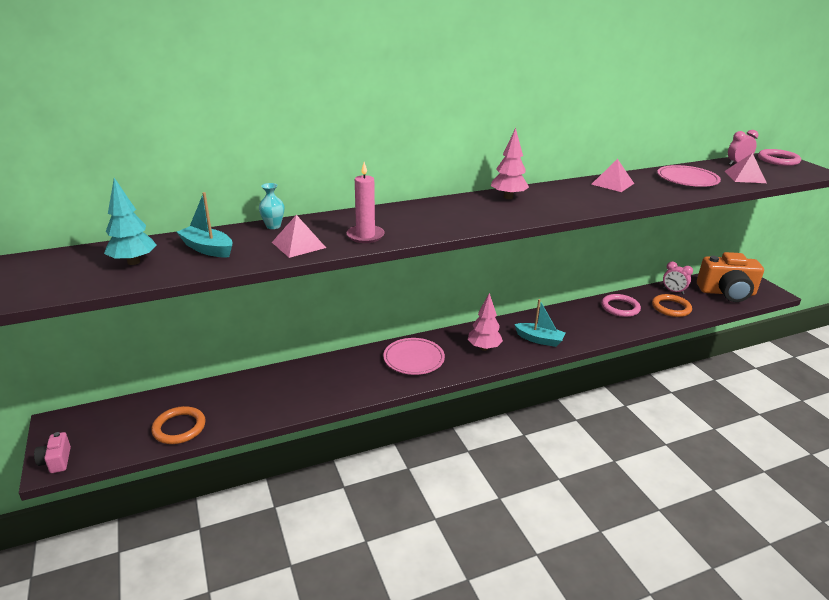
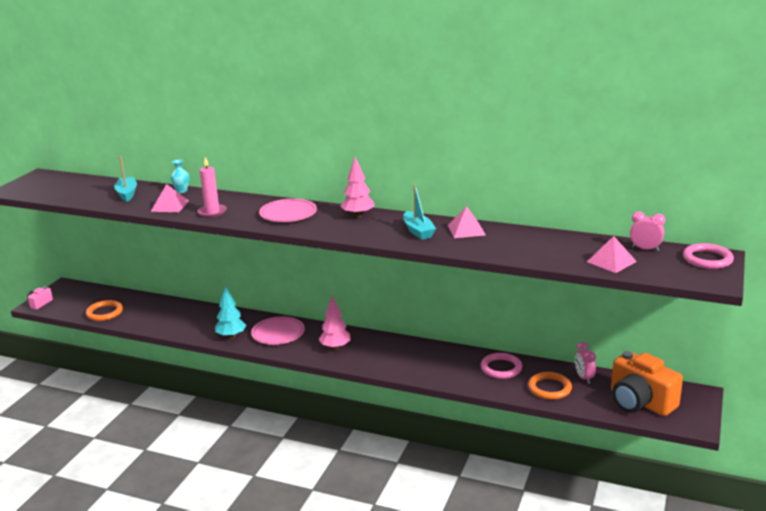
camera: 45 degrees right, 5 degrees down
(134, 262) = (86, 190): turquoise tree -> turquoise tree (231, 336)
(539, 339) = (385, 360): turquoise boat -> turquoise boat (418, 231)
(687, 179) = (544, 246): pink plate -> pink plate (288, 214)

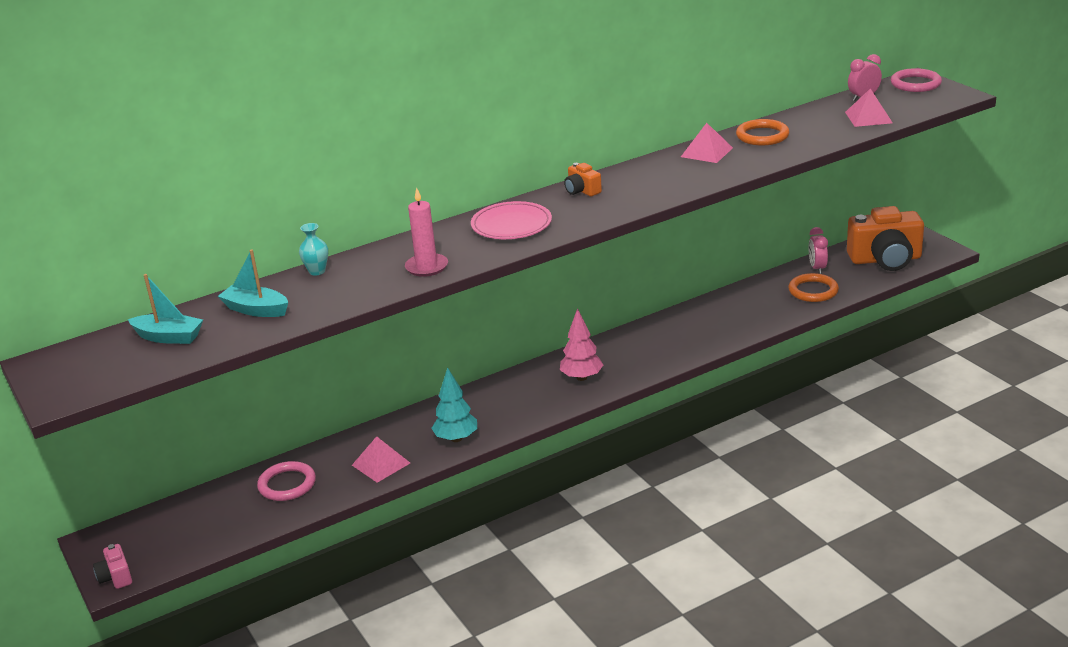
camera: 50 degrees left, 5 degrees up
(105, 313) = (241, 522): orange ring -> orange ring (762, 136)
(169, 206) = (355, 289): pink pyramid -> pink pyramid (381, 464)
(278, 333) = (497, 404): pink plate -> none
(358, 215) = (582, 191): pink tree -> orange camera
(418, 231) = (674, 174): turquoise boat -> turquoise boat (168, 337)
(501, 368) = (748, 301): pink ring -> pink ring (287, 484)
(584, 378) = (817, 268): pink clock -> pink clock turned 60 degrees clockwise

